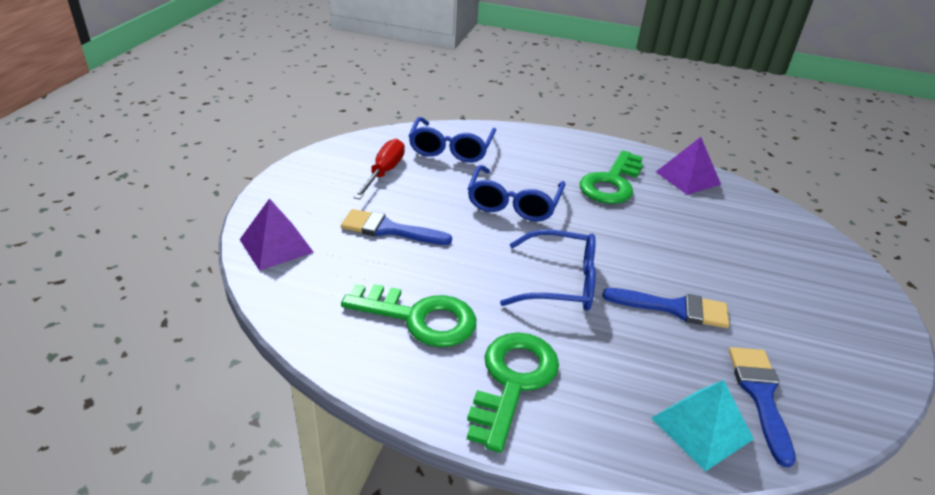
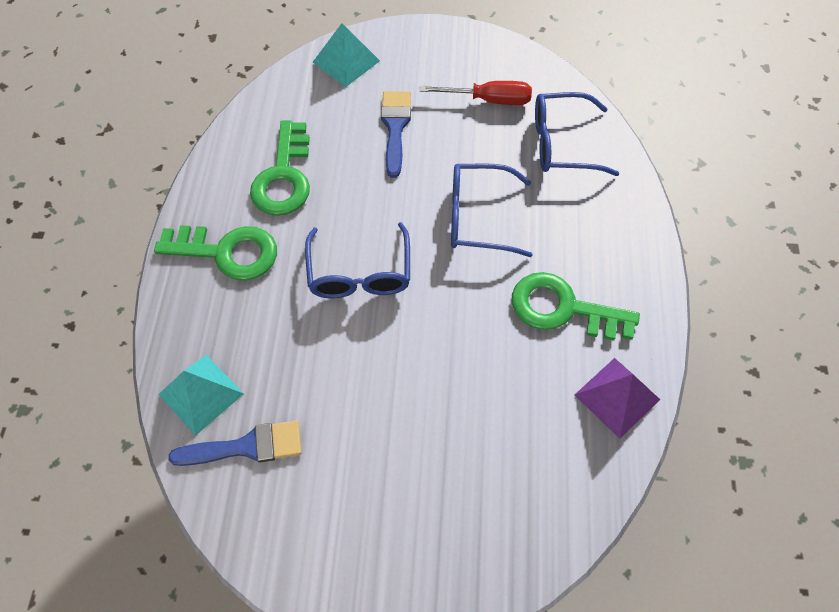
camera: 80 degrees right, 25 degrees up
(276, 246) = (346, 61): purple pyramid -> turquoise pyramid
(673, 308) = (349, 374): blue brush -> none

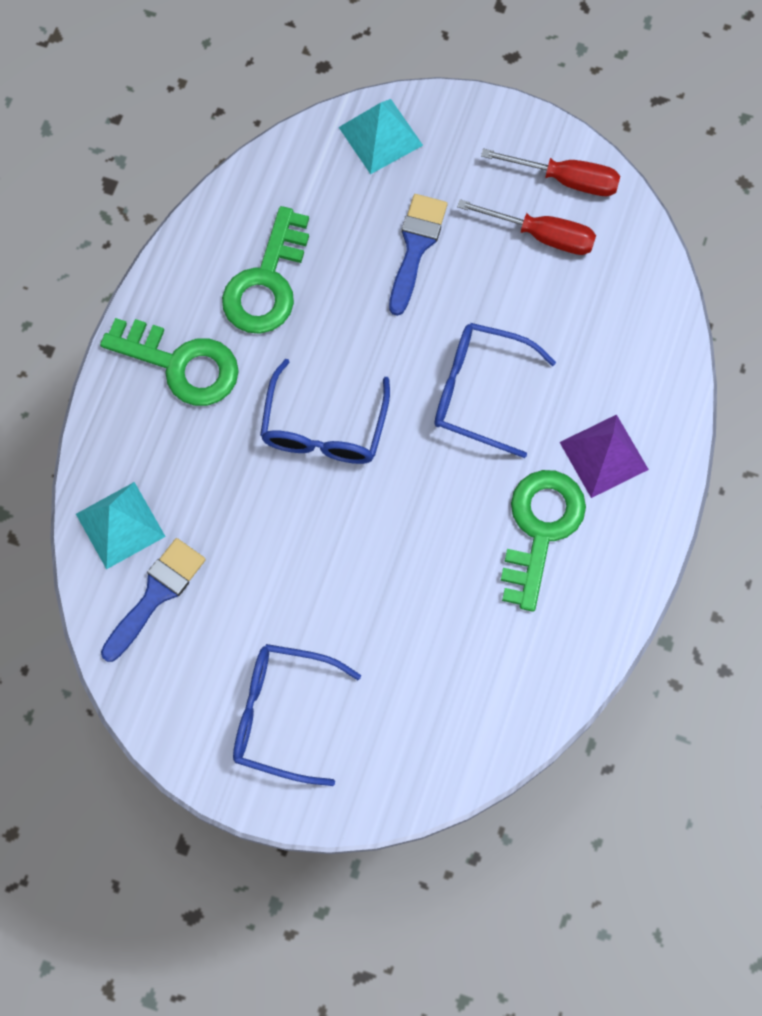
camera: 15 degrees right, 10 degrees up
(246, 447) = (155, 595): blue brush -> blue brush turned 60 degrees counterclockwise
(493, 61) = (566, 179): none -> red screwdriver
(562, 143) = (612, 318): blue glasses -> blue glasses (282, 714)
(563, 308) = (540, 529): green key -> green key turned 75 degrees clockwise
(617, 397) = (564, 644): purple pyramid -> purple pyramid (604, 455)

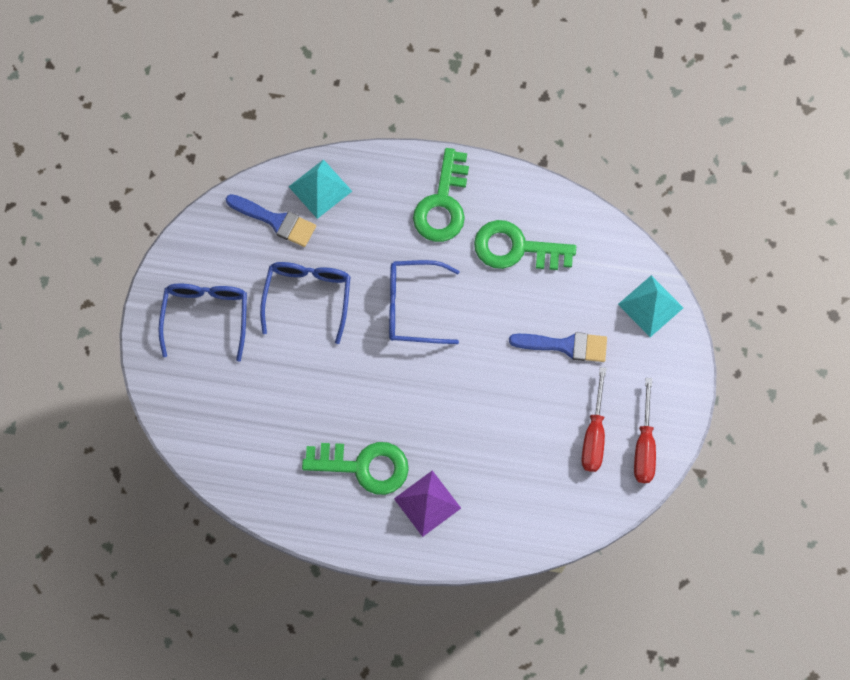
camera: 80 degrees right, 0 degrees up
(479, 392) = (460, 408): blue glasses -> blue glasses (308, 296)

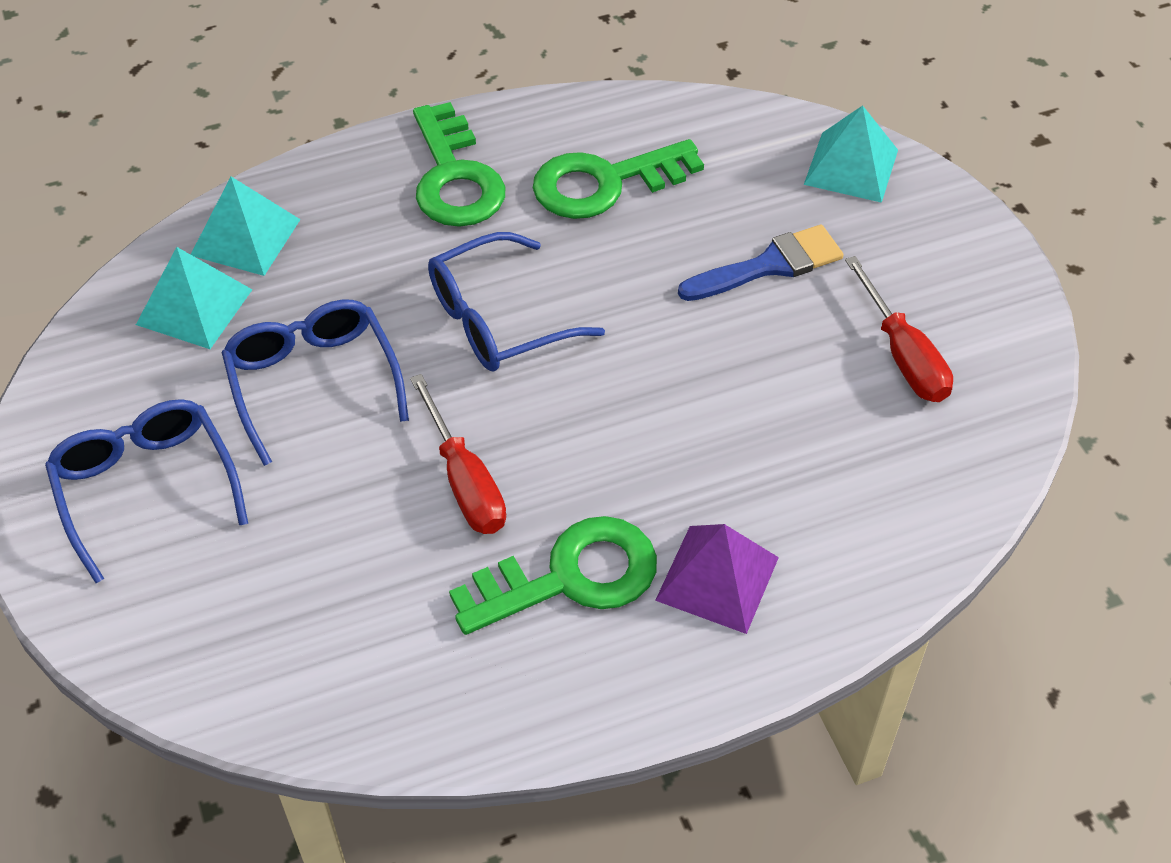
camera: 30 degrees left, 20 degrees down
(275, 221) = (194, 307): blue brush -> turquoise pyramid
(644, 445) = (987, 334): red screwdriver -> red screwdriver (465, 481)

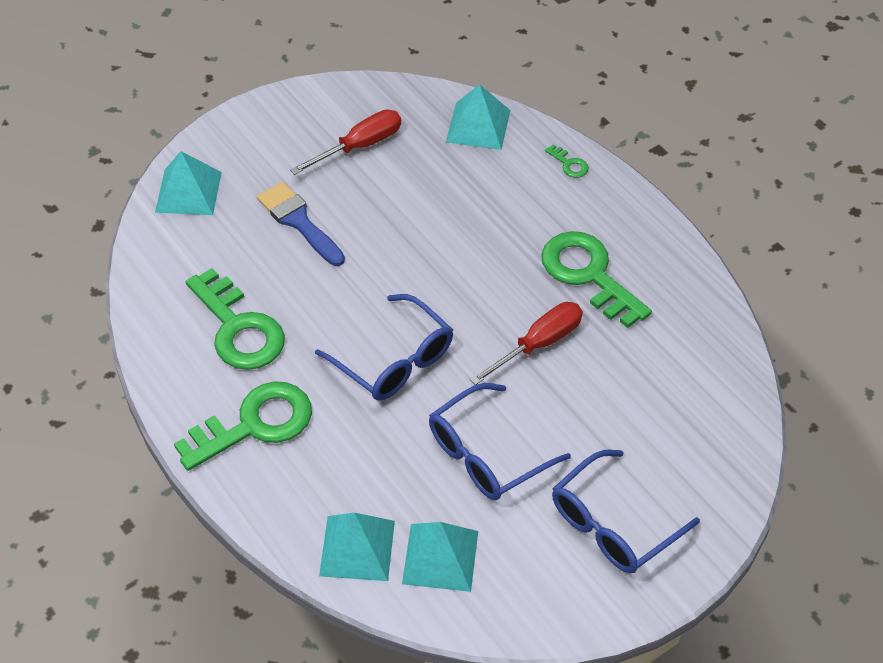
camera: 105 degrees left, 0 degrees up
(717, 578) = (561, 207): purple pyramid -> none
(809, 615) = (569, 164): none -> green key
(921, 510) = (478, 126): none -> turquoise pyramid

